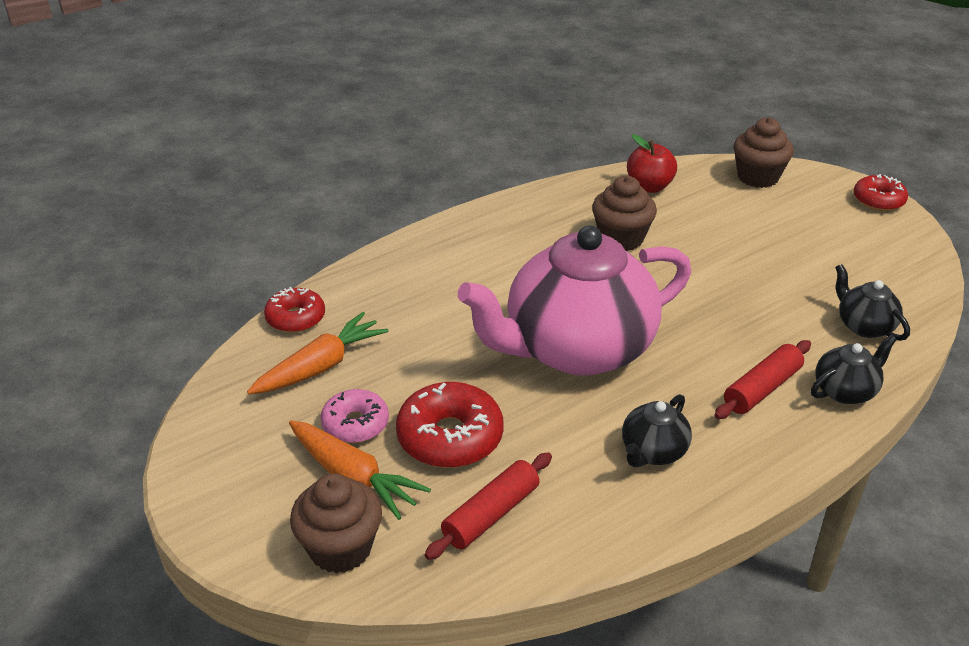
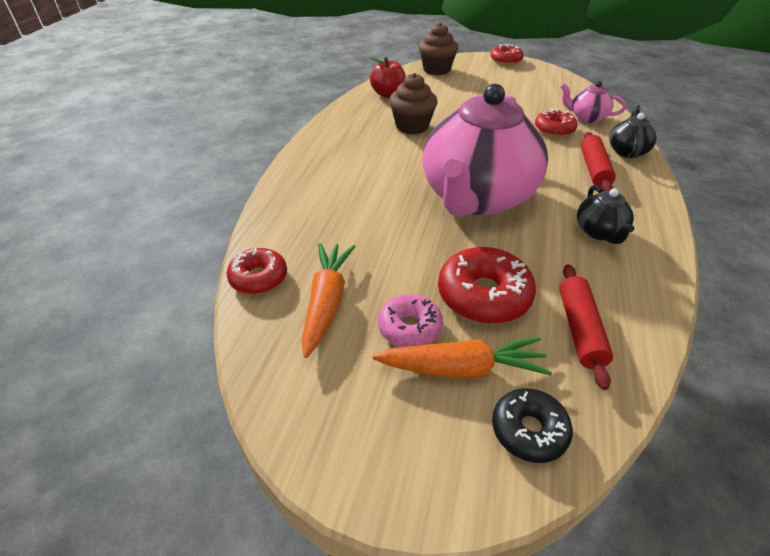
camera: 40 degrees left, 5 degrees up
(340, 548) = (529, 430): brown cupcake -> black donut
(791, 320) = (554, 129): none -> red donut
(864, 326) = (587, 117): black teapot -> pink teapot

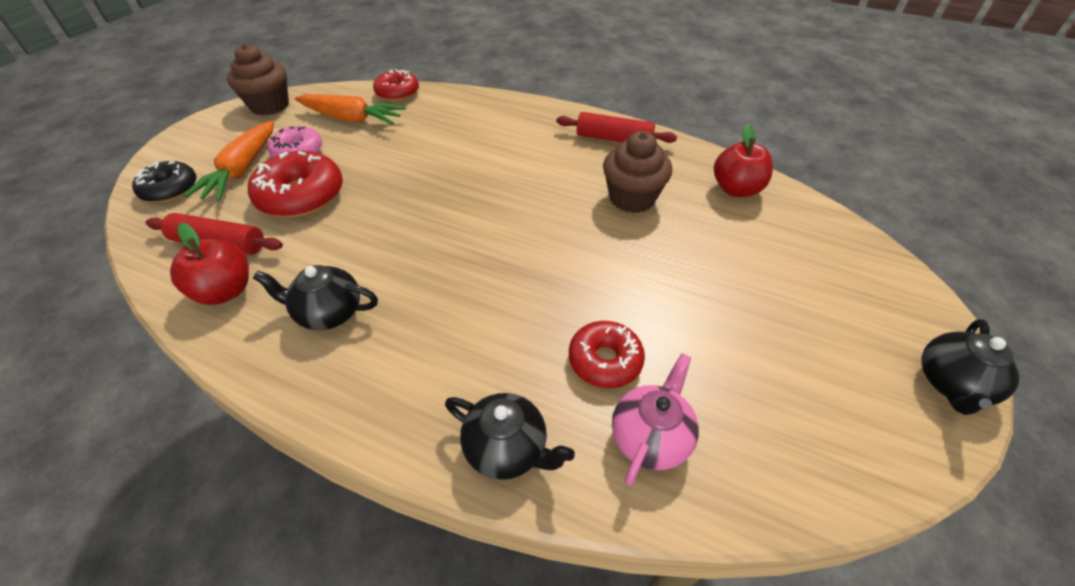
camera: 100 degrees right, 5 degrees up
(436, 69) = (853, 257): brown cupcake -> brown cupcake (269, 105)
(477, 197) = (446, 223): pink teapot -> none
(506, 60) = (951, 384): red donut -> black teapot
(594, 169) = (466, 368): red rolling pin -> red rolling pin (614, 139)
(624, 298) = (225, 291): none -> red apple

